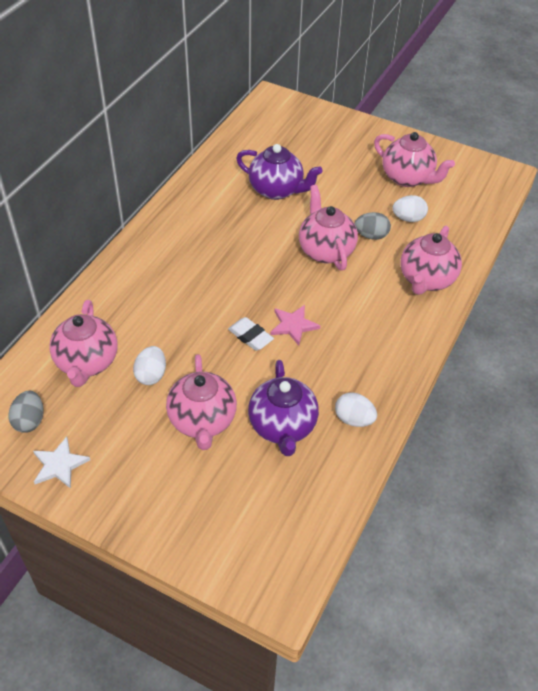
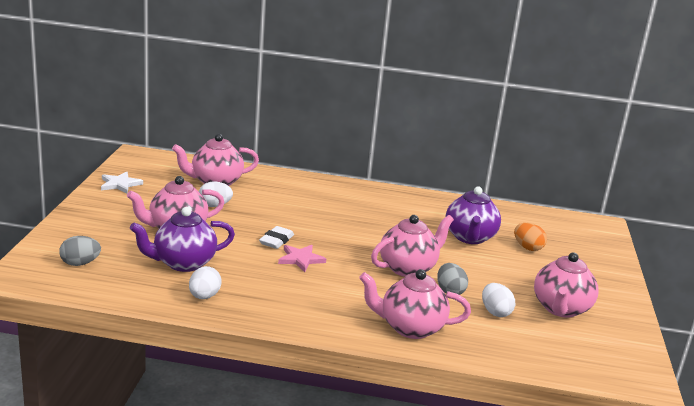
camera: 70 degrees right, 25 degrees down
(29, 421) = (155, 170): grey egg -> grey egg (80, 263)
(304, 159) = (527, 248): none -> orange egg

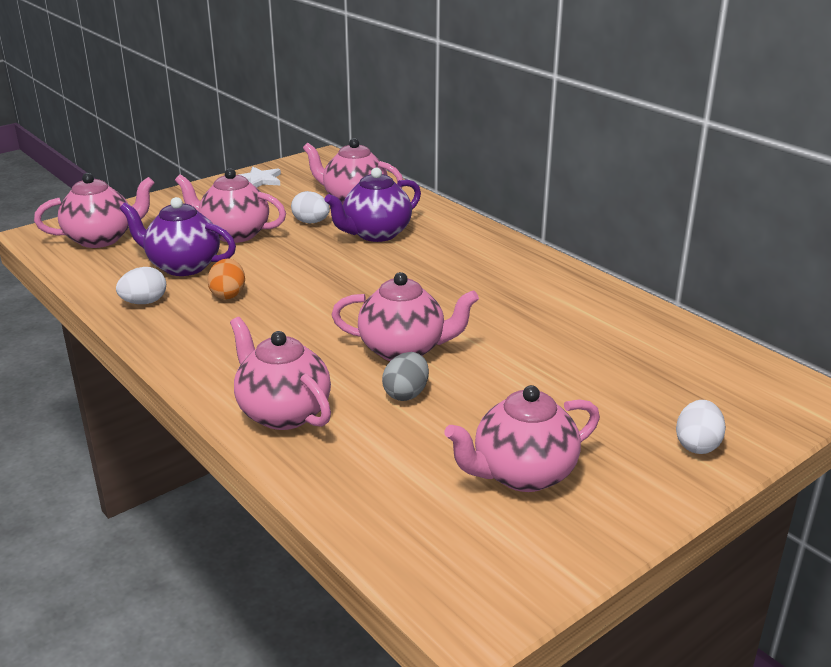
camera: 45 degrees right, 5 degrees up
(80, 263) = (101, 239): grey egg -> pink teapot
(276, 241) = (309, 274): white eraser -> none
(301, 259) = (300, 300): pink star -> none
(469, 237) = (553, 343): purple teapot -> purple teapot (376, 234)
(495, 312) = (419, 440): white egg -> white egg (697, 445)
(527, 248) = (619, 383): orange egg -> orange egg (228, 294)

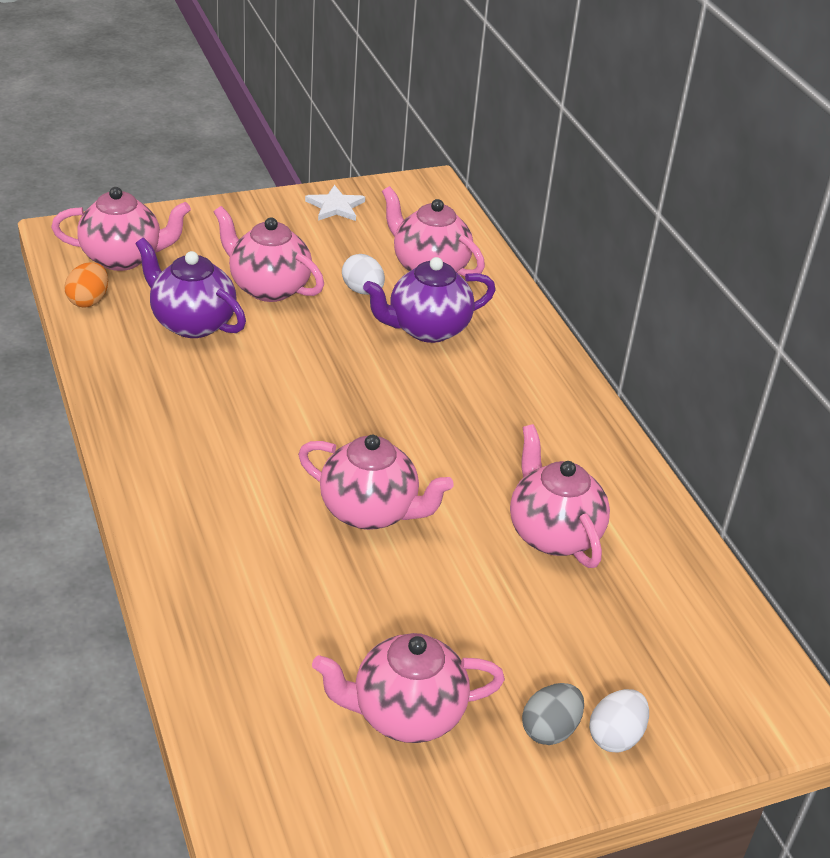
camera: 15 degrees right, 10 degrees up
(144, 302) = (130, 365): white egg -> none
(228, 294) = (222, 378): orange egg -> orange egg (88, 300)
(283, 413) = (204, 560): pink teapot -> pink teapot (553, 534)
(406, 394) = (342, 572): grey egg -> grey egg (550, 729)

